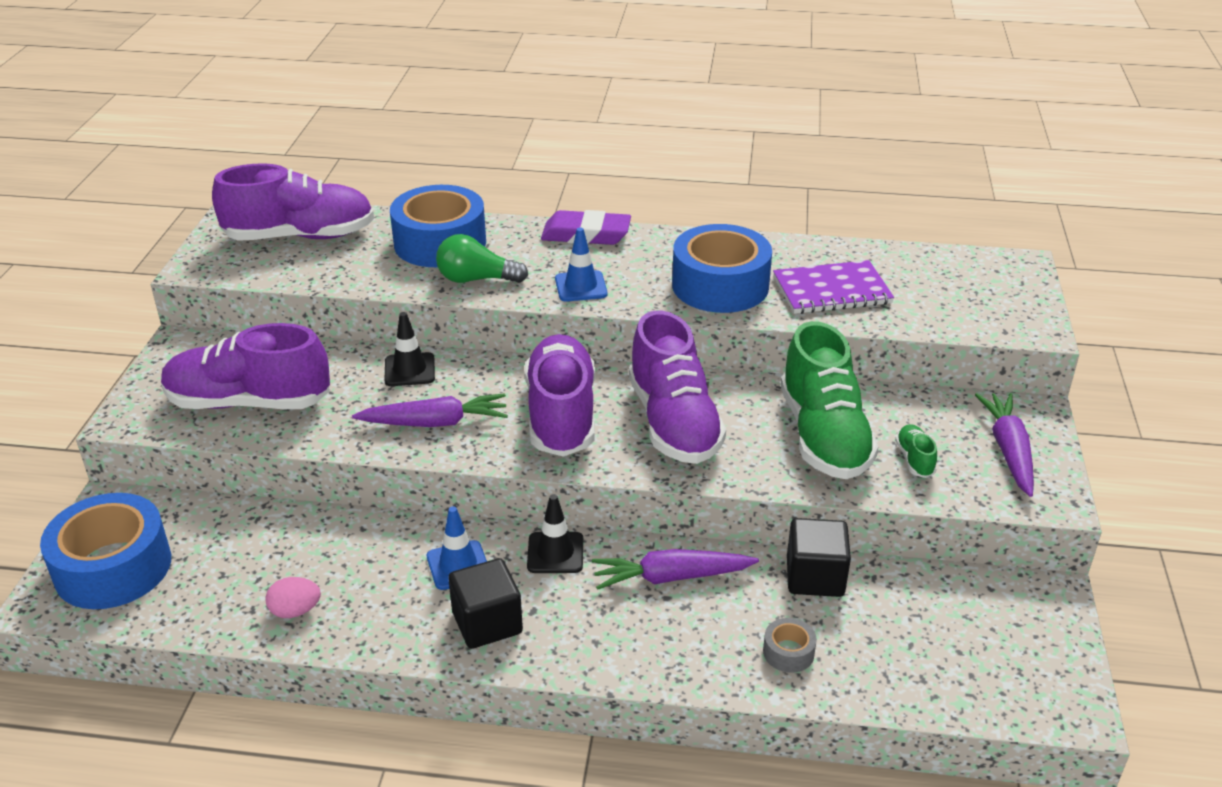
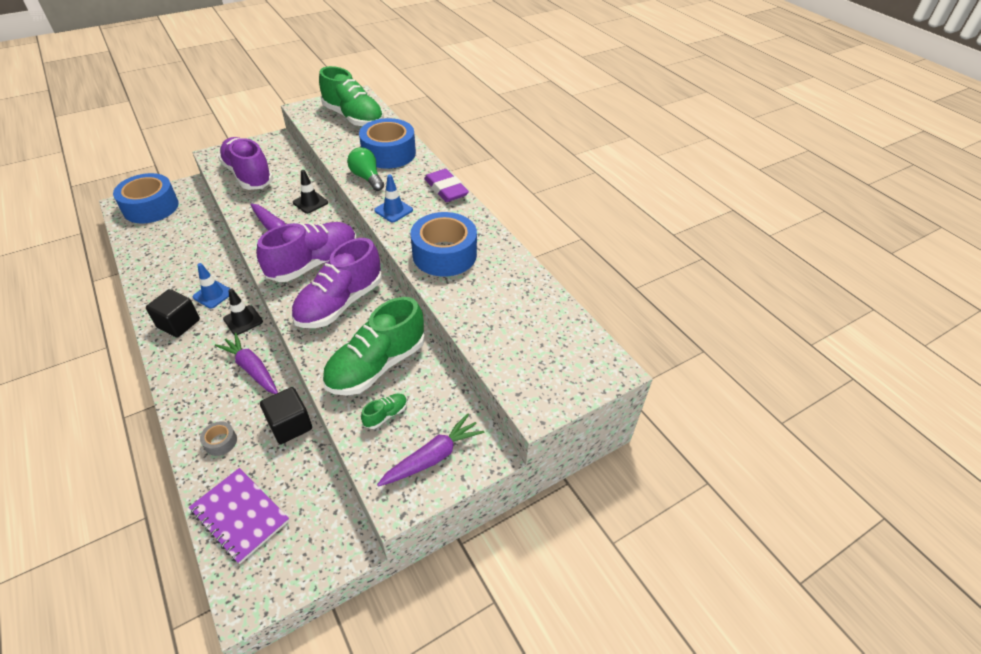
camera: 50 degrees right, 10 degrees up
(295, 611) = (153, 265): pink egg -> none
(300, 236) = (353, 118): purple shoe -> green shoe
(831, 291) = (485, 298): purple notebook -> purple notebook (240, 516)

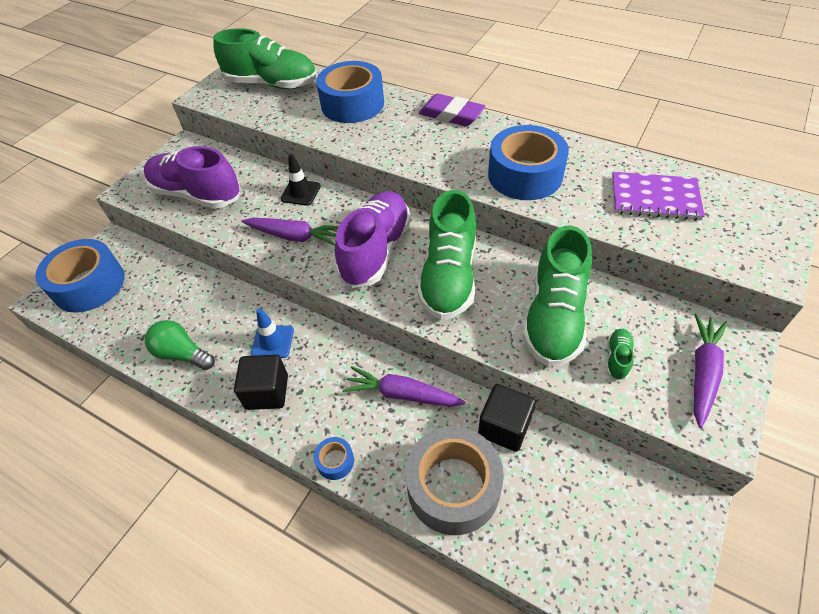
camera: 25 degrees left, 5 degrees up
(172, 386) = (335, 461): none -> blue tape
(220, 442) = (453, 487): grey tape -> grey tape, size x2.36
(240, 516) = (557, 547): purple notebook -> purple notebook (654, 198)
(243, 320) = (336, 350): black traffic cone -> none
(340, 303) = (449, 276): purple shoe -> green shoe
(367, 178) = (359, 136): green light bulb -> green light bulb (182, 354)
(393, 210) = (425, 156): blue traffic cone -> none

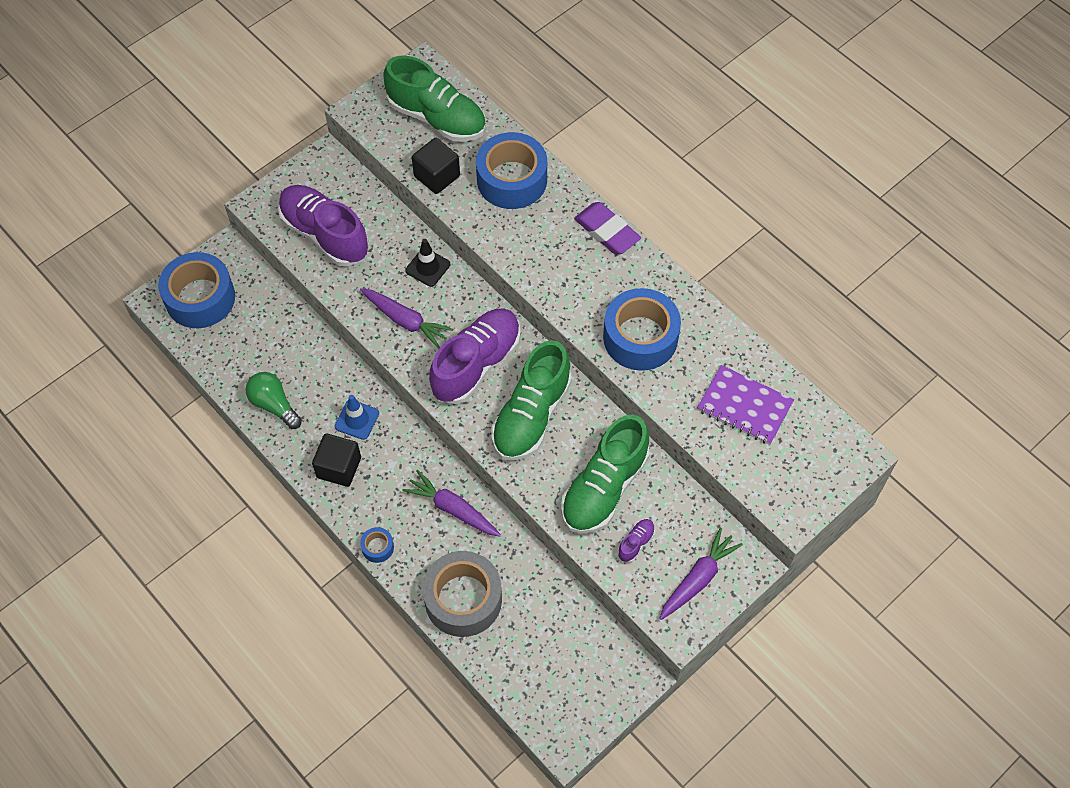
camera: 15 degrees right, 10 degrees up
(504, 427) = (526, 566): black cube -> black cube (437, 176)
(617, 358) = (636, 543): green shoe -> purple shoe

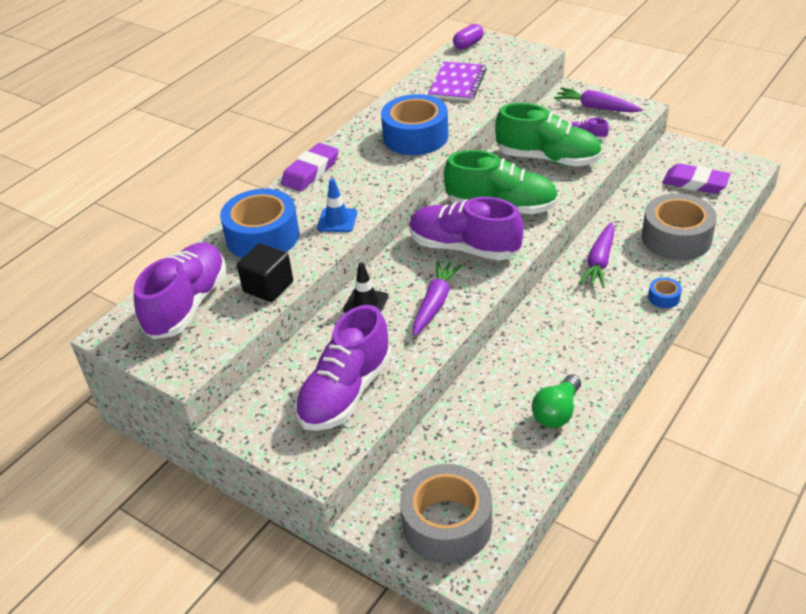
camera: 100 degrees left, 20 degrees down
(200, 298) = (447, 524): blue tape -> grey tape
(339, 467) = (600, 343): black cube -> none
(357, 420) = (543, 344): blue traffic cone -> blue traffic cone (337, 220)
(437, 118) = (187, 305): green shoe -> purple shoe
(554, 664) = (695, 183): none -> purple eraser
(842, 444) = (468, 44): none -> purple capsule

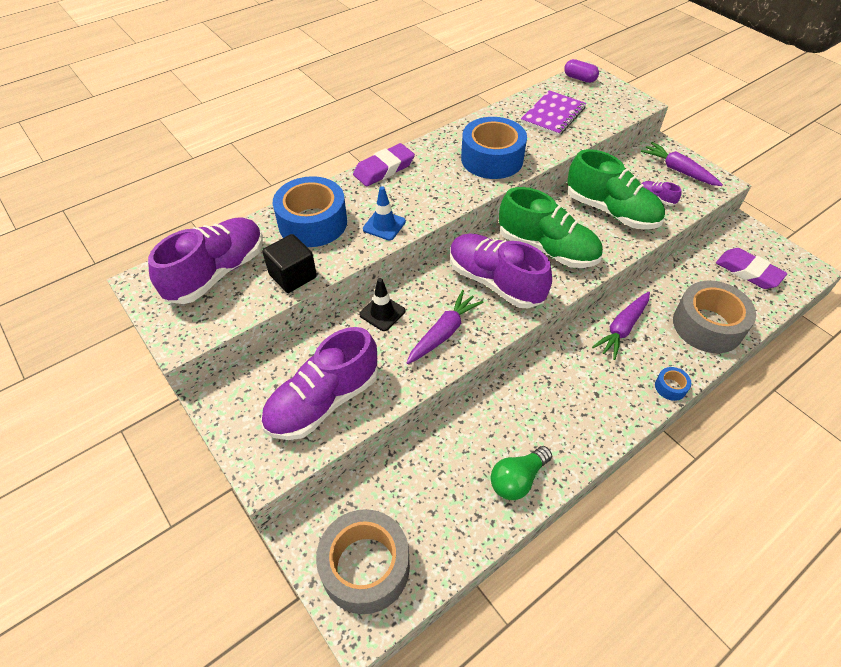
camera: 15 degrees right, 10 degrees up
(468, 44) = (579, 78): purple capsule -> purple capsule turned 60 degrees clockwise

